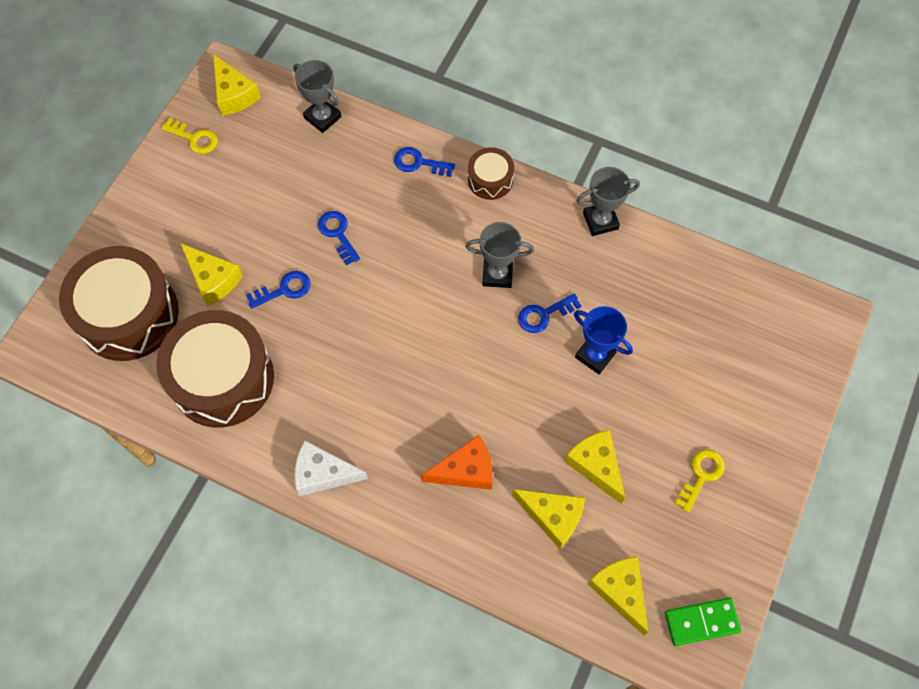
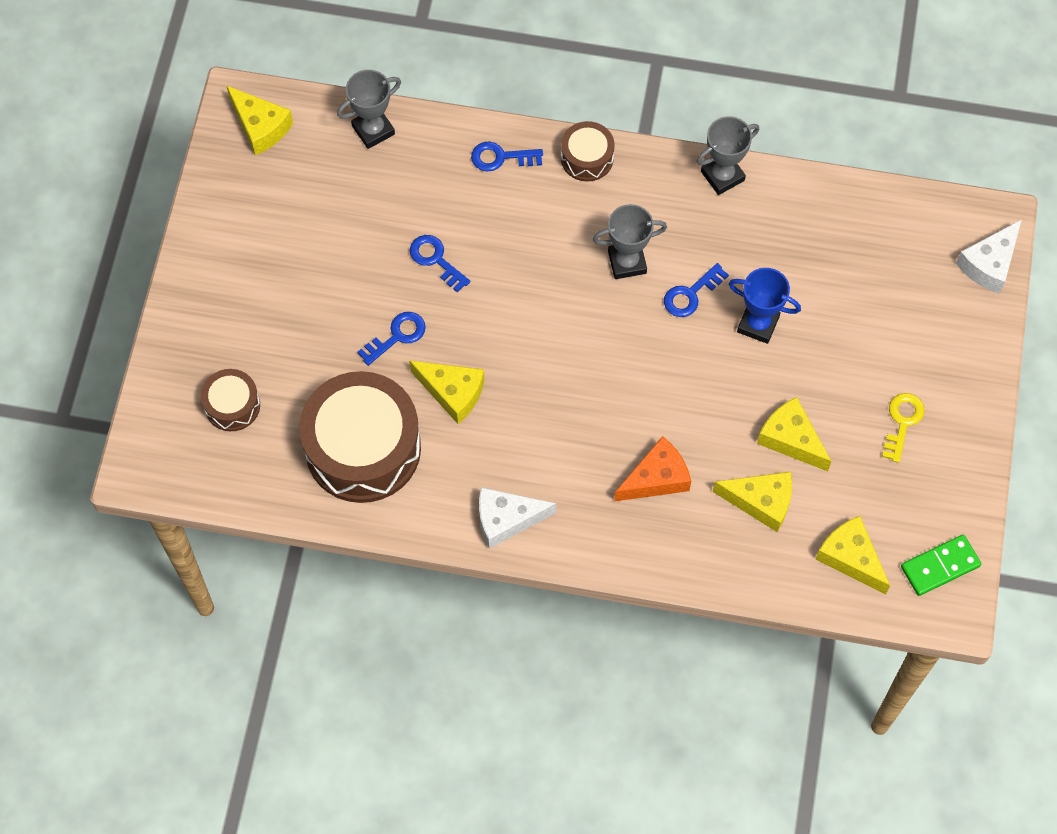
camera: 15 degrees left, 0 degrees up
(128, 314) = (232, 405): brown drum -> brown drum, size x0.48
(194, 138) = (233, 189): yellow key -> none
(213, 279) = (313, 344): yellow cheese -> yellow cheese (452, 392)
(322, 117) = (373, 130): grey trophy -> grey trophy turned 60 degrees counterclockwise
(816, 352) = (989, 264): none -> white cheese

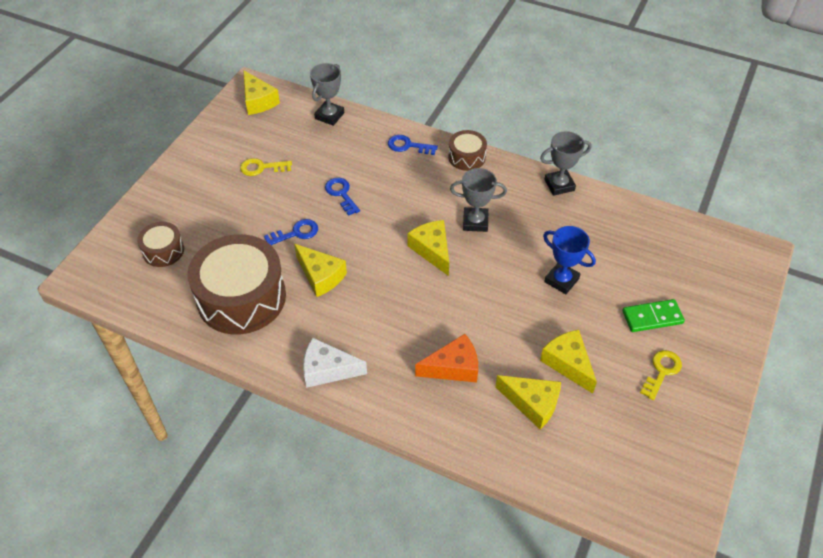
camera: 15 degrees right, 15 degrees down
(311, 242) = (262, 168): none -> yellow key
(373, 130) = (329, 116): grey trophy -> grey trophy turned 45 degrees counterclockwise
(691, 294) = (516, 251): blue key -> none
(850, 558) = (597, 464): yellow cheese -> yellow cheese (432, 250)
(940, 566) = (674, 490): green domino -> green domino (652, 317)
(989, 264) = (750, 278): white cheese -> none

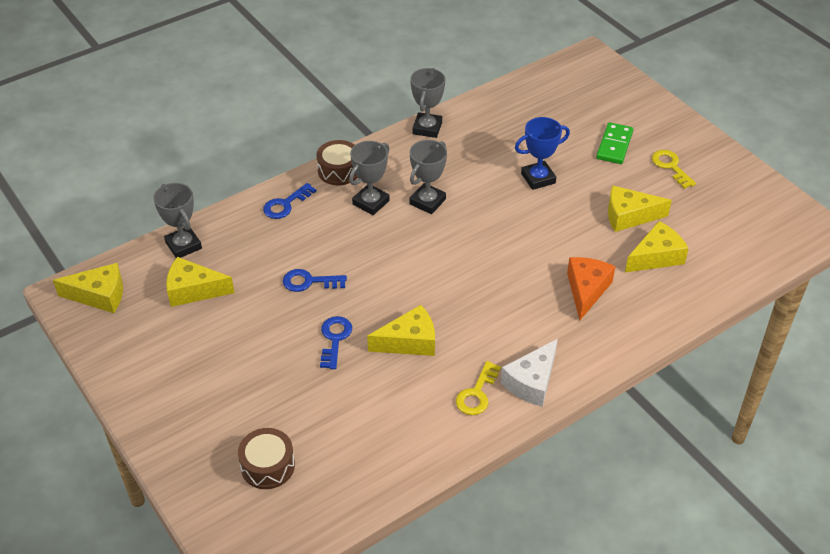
camera: 60 degrees left, 5 degrees down
(241, 297) = (390, 417): brown drum -> none
(262, 168) = (212, 332): yellow key -> yellow key (477, 393)
(432, 250) = (439, 246): yellow cheese -> yellow cheese (193, 290)
(447, 190) = (371, 202): none -> grey trophy

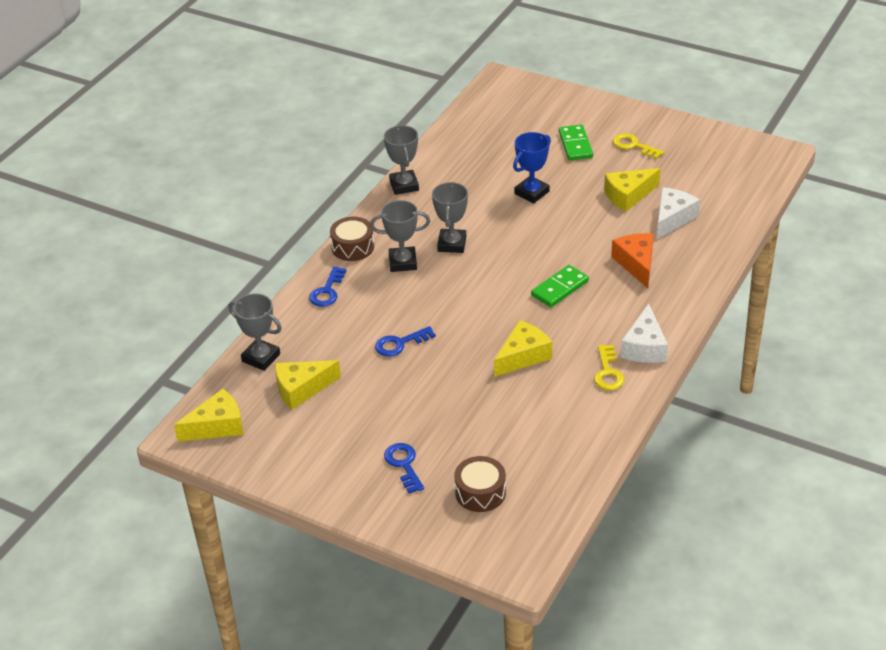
camera: 25 degrees left, 5 degrees down
(334, 339) = (459, 378): blue key -> blue key (404, 465)
(371, 202) = (403, 262): grey trophy -> grey trophy turned 75 degrees clockwise
(494, 286) = (559, 288): none -> green domino
(656, 256) = (672, 218): yellow cheese -> white cheese

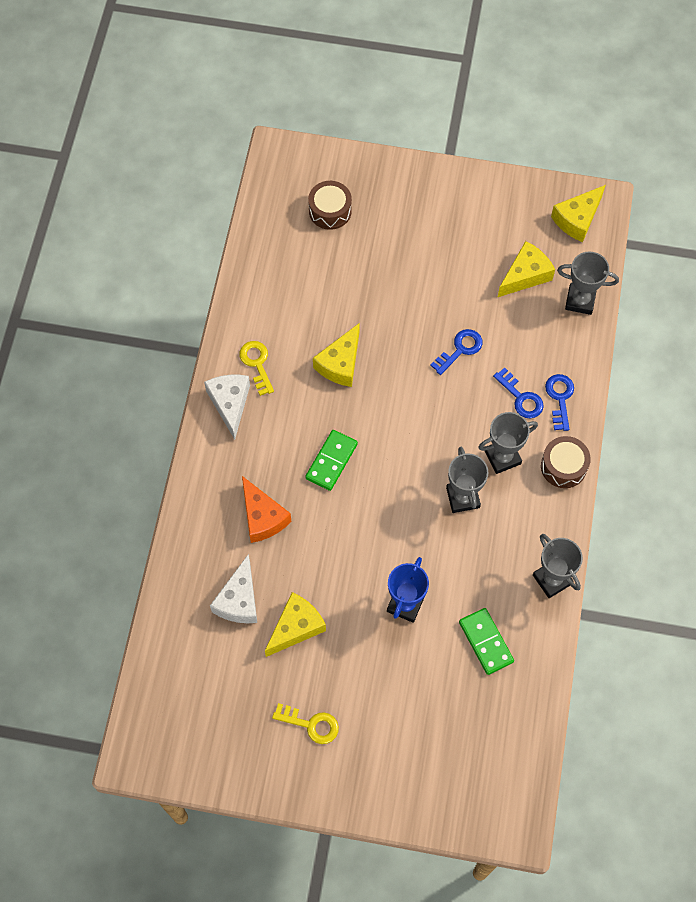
camera: 160 degrees right, 25 degrees up
(404, 465) = (402, 221): blue key -> blue key (521, 397)
(575, 145) = (381, 708): green domino -> green domino (486, 642)

